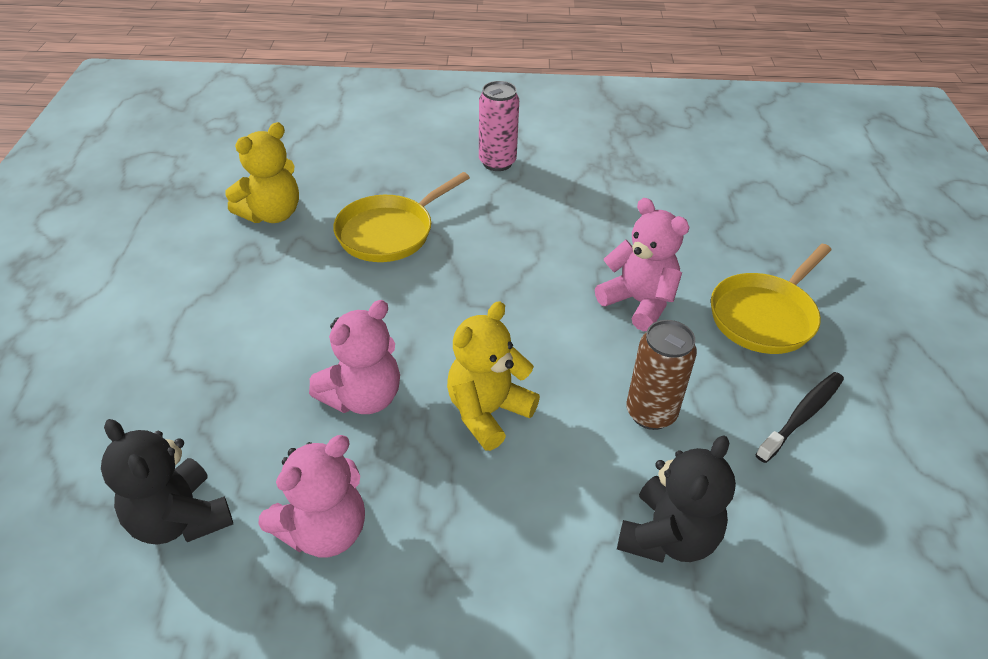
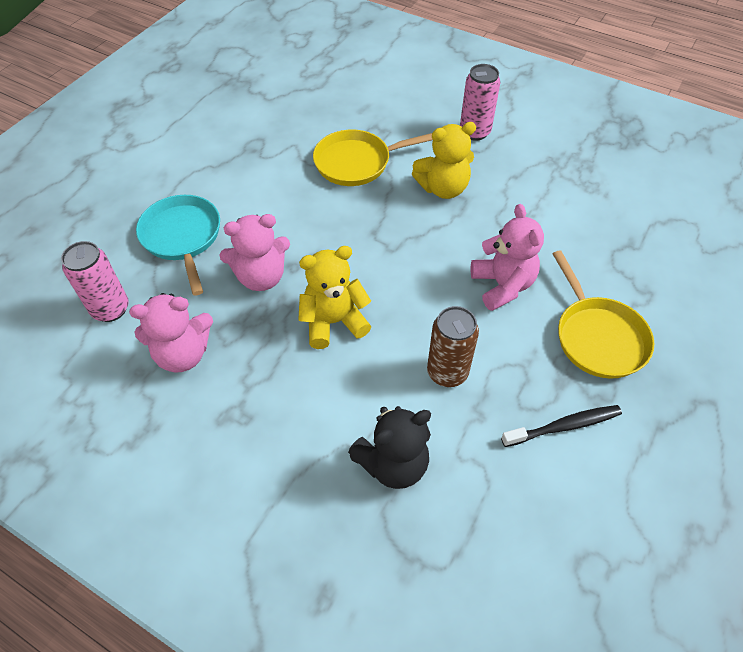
camera: 30 degrees right, 10 degrees up
(180, 519) = (110, 309): black teddy bear -> pink can
(224, 390) = (182, 237): none -> turquoise pan
(272, 214) = (287, 121): yellow teddy bear -> yellow teddy bear (443, 188)
(765, 316) = (598, 337): yellow pan -> yellow pan turned 90 degrees counterclockwise

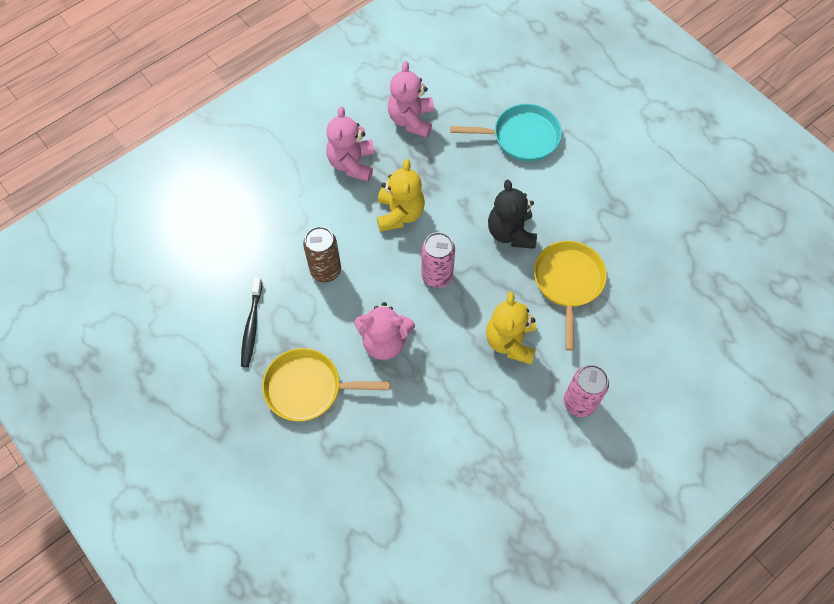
camera: 110 degrees right, 10 degrees up
(110, 309) = (467, 85): pink can -> pink can (437, 276)
(261, 277) = (461, 179): pink teddy bear -> pink teddy bear (352, 163)
(393, 463) = (277, 215): black teddy bear -> black teddy bear (511, 232)

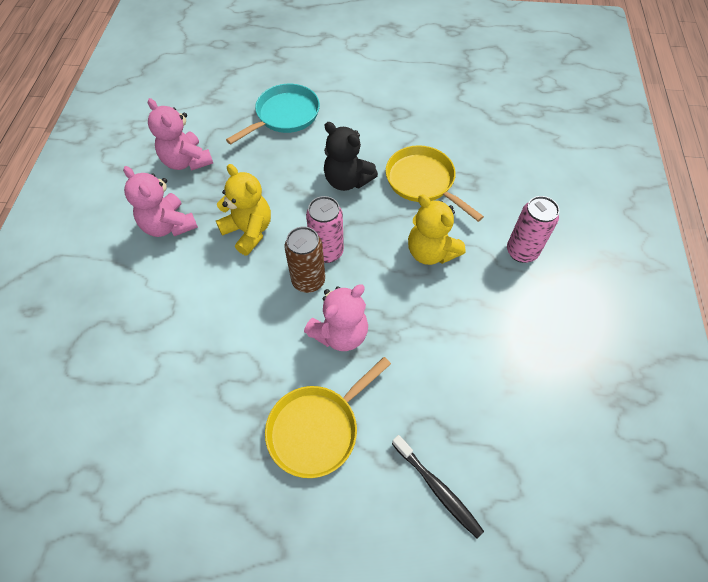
camera: 45 degrees left, 5 degrees down
(252, 326) = (211, 424): black toothbrush -> black toothbrush (437, 488)
(326, 271) = (231, 322): brown can -> brown can (308, 281)

